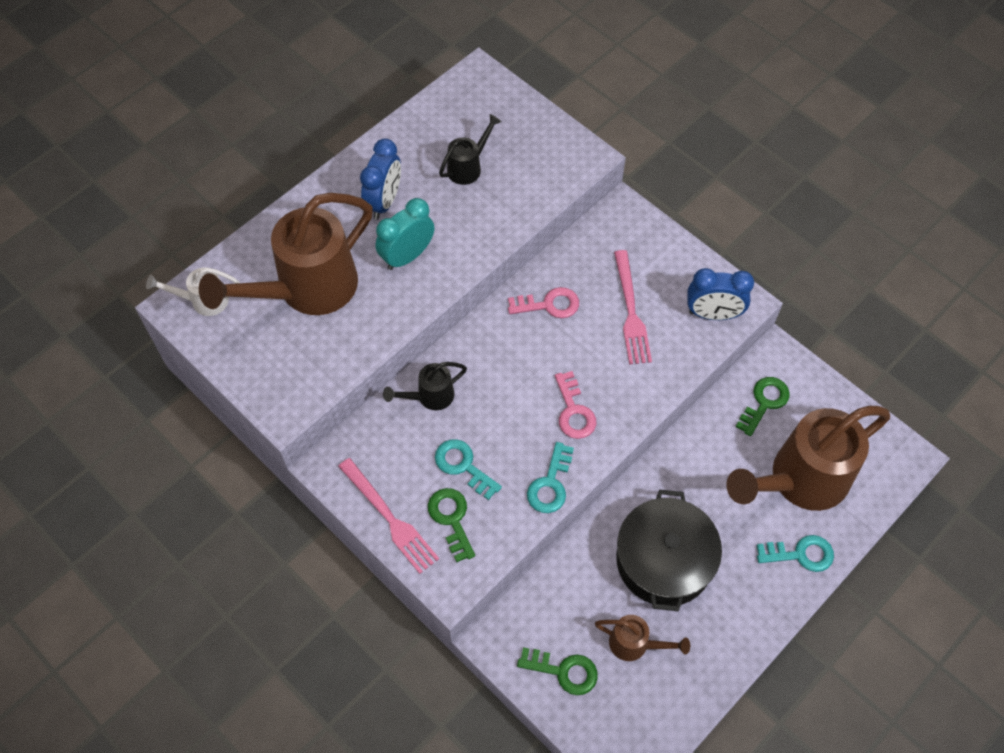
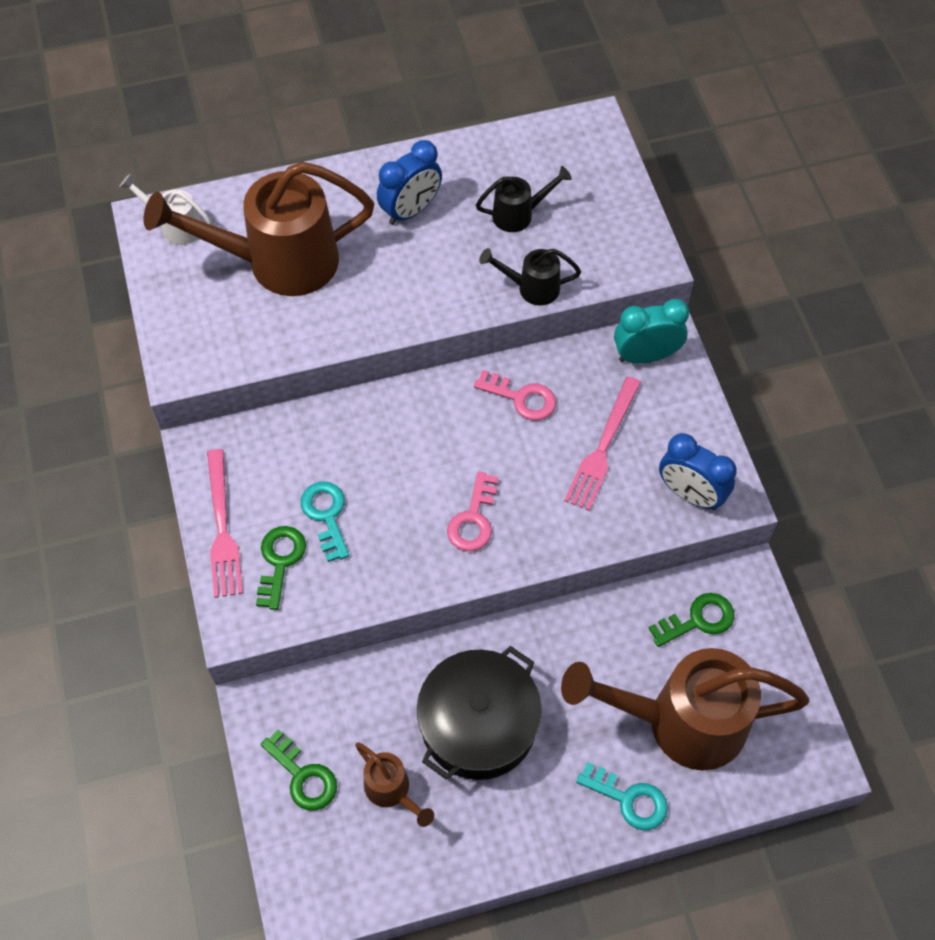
camera: 30 degrees right, 0 degrees up
(407, 256) = (397, 276): turquoise clock -> turquoise clock (646, 356)
(430, 397) = (340, 430): black watering can -> black watering can (532, 288)
(550, 484) = (400, 579): turquoise key -> none

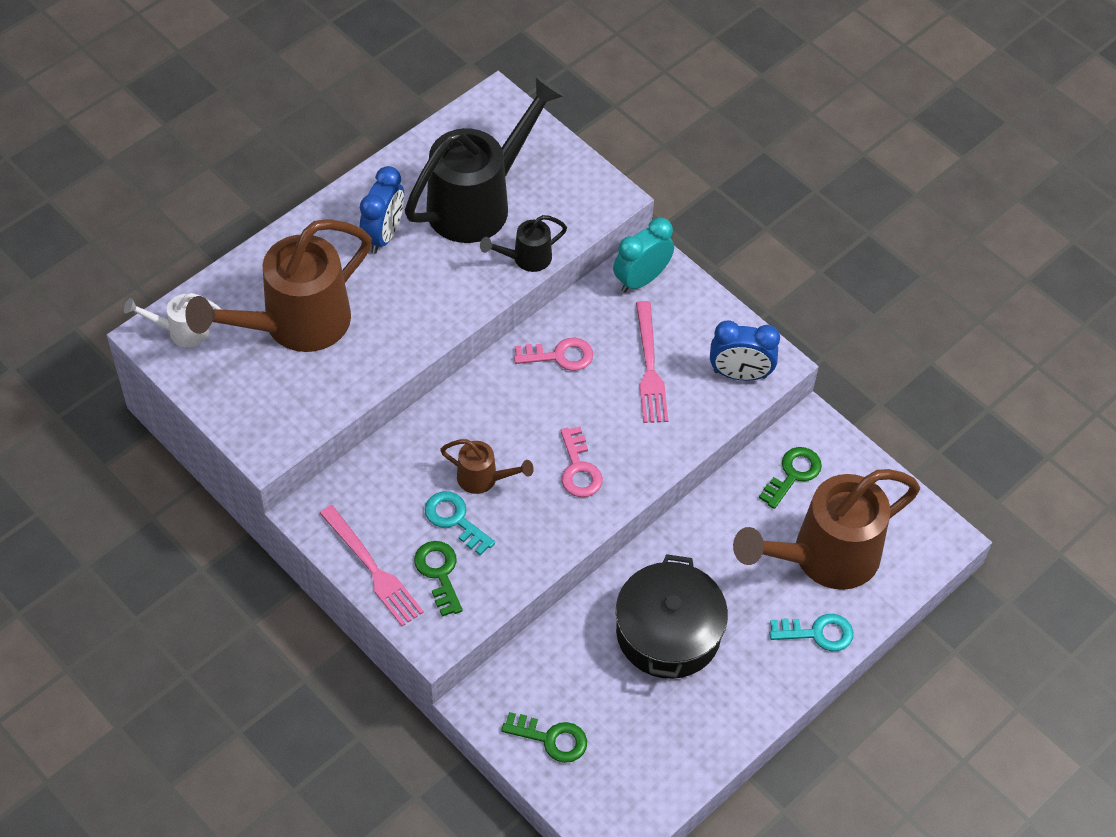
camera: 30 degrees left, 5 degrees down
(392, 791) = (630, 715): brown watering can -> brown watering can (483, 479)
(519, 214) = (478, 202): black watering can -> black watering can, size x2.19

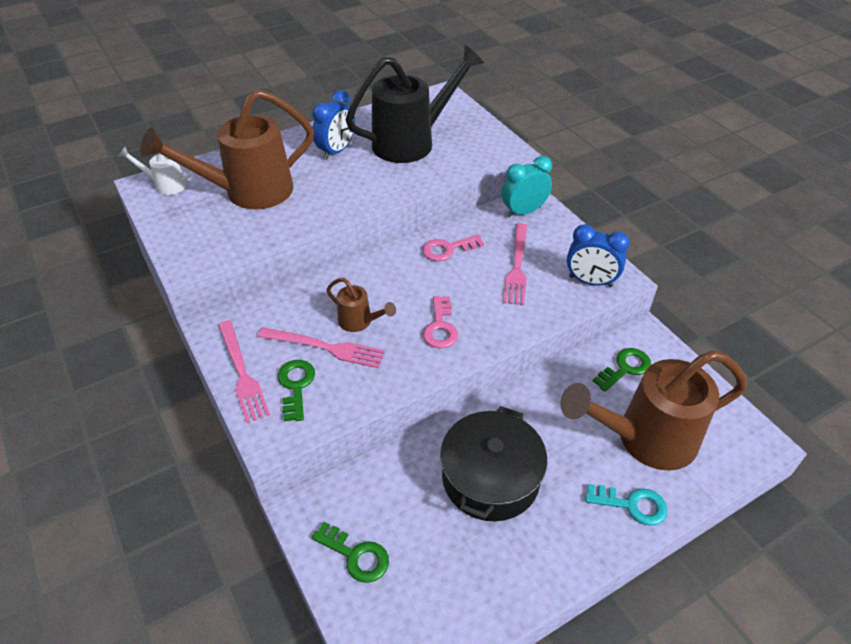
camera: 15 degrees right, 10 degrees down
(455, 519) = (325, 347): turquoise key -> pink fork
(526, 258) = (436, 176): black watering can -> none
(560, 356) = (448, 249): pink key -> pink key turned 150 degrees clockwise

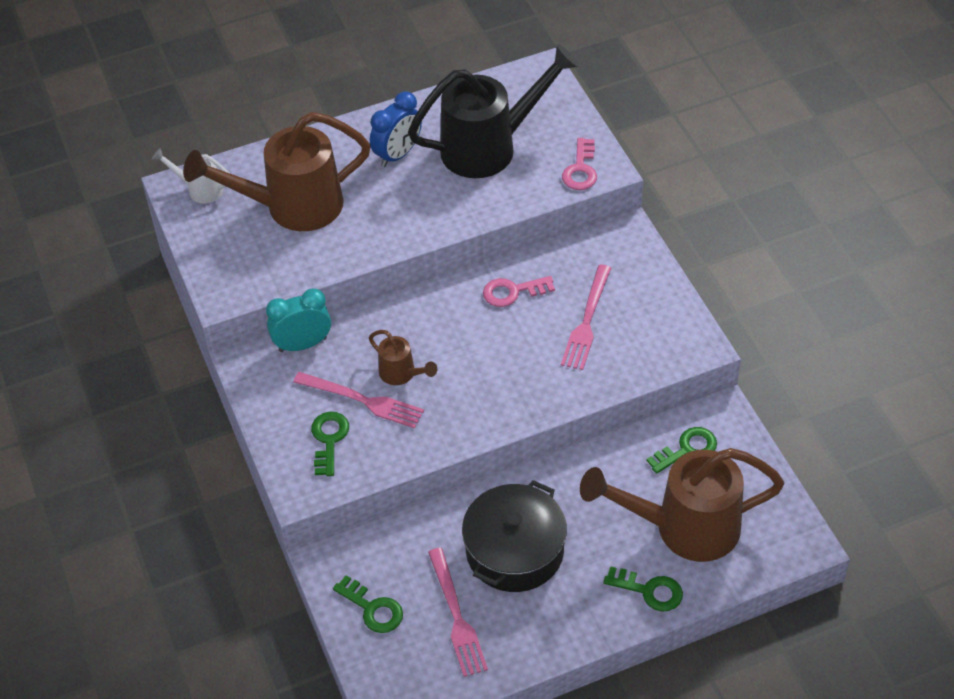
camera: 10 degrees right, 5 degrees up
(242, 373) = (275, 420): pink fork -> pink fork (456, 616)
(440, 327) = (487, 388): pink key -> pink key (581, 170)
(523, 212) = (612, 248): turquoise clock -> turquoise clock (303, 344)
(590, 281) = (665, 347): blue clock -> none
(632, 505) = (649, 590): turquoise key -> green key

